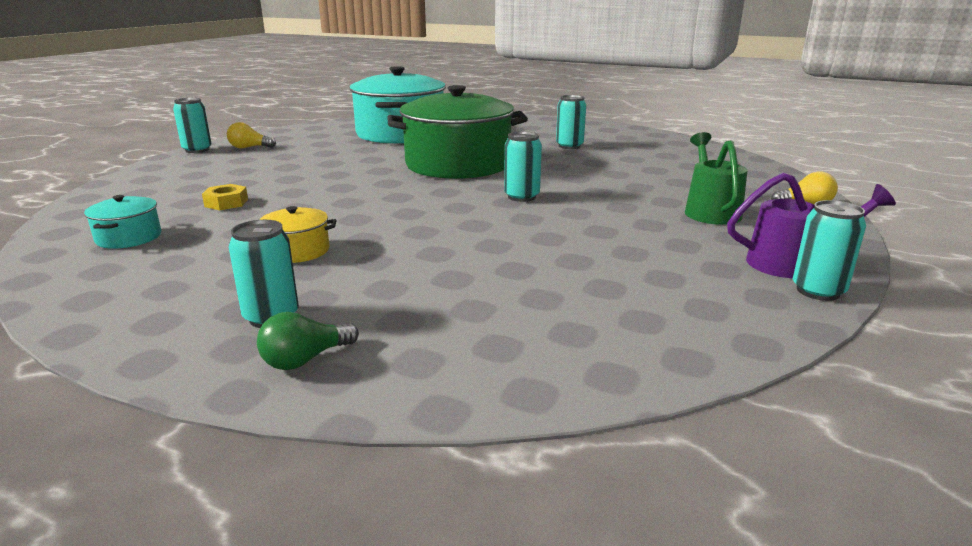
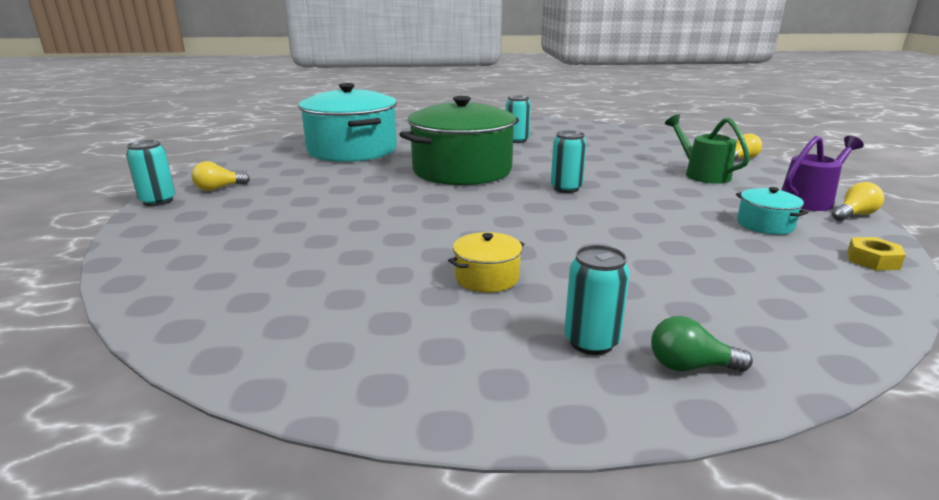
camera: 30 degrees left, 0 degrees up
(129, 237) = (284, 311): turquoise pot -> turquoise pot (765, 225)
(226, 203) = (317, 249): yellow nut -> yellow nut (872, 260)
(305, 359) = (690, 366): green light bulb -> green light bulb turned 75 degrees clockwise
(818, 291) = (854, 215): turquoise can -> yellow light bulb

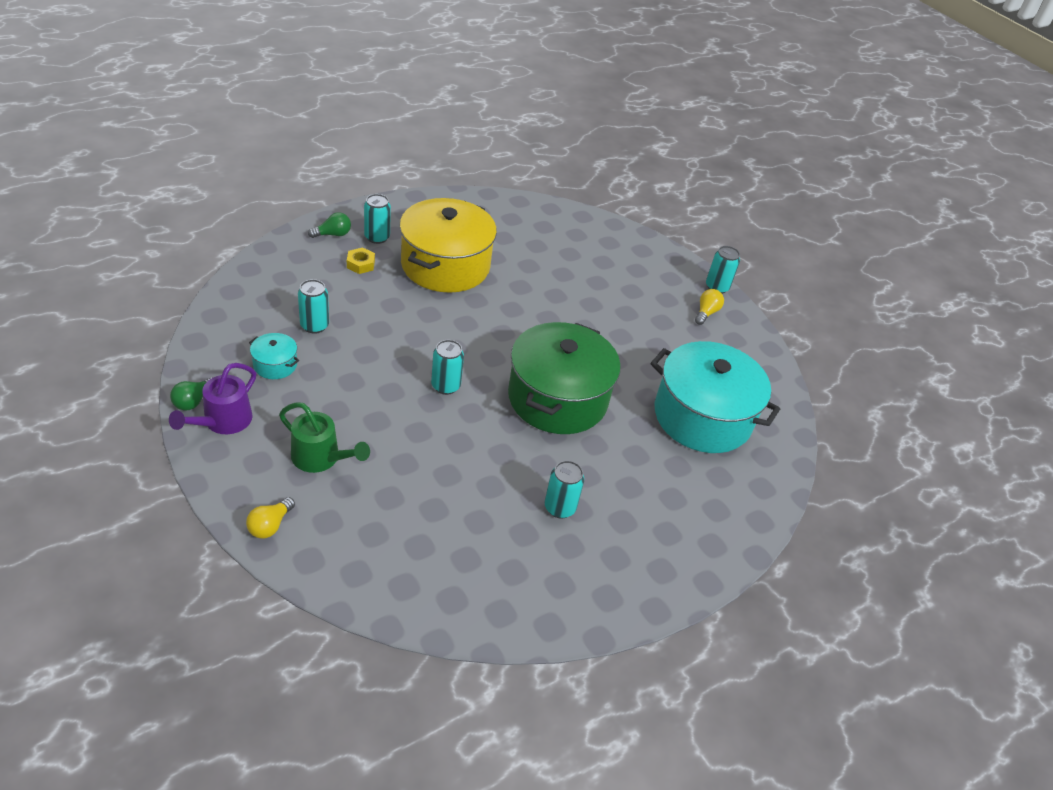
camera: 145 degrees right, 20 degrees up
(487, 277) = (445, 265): yellow pot -> yellow pot, size x2.40
(717, 247) = (314, 326): none -> turquoise can
(854, 215) = (193, 401): yellow light bulb -> green light bulb
(872, 260) = (212, 335): yellow nut -> yellow nut (360, 264)

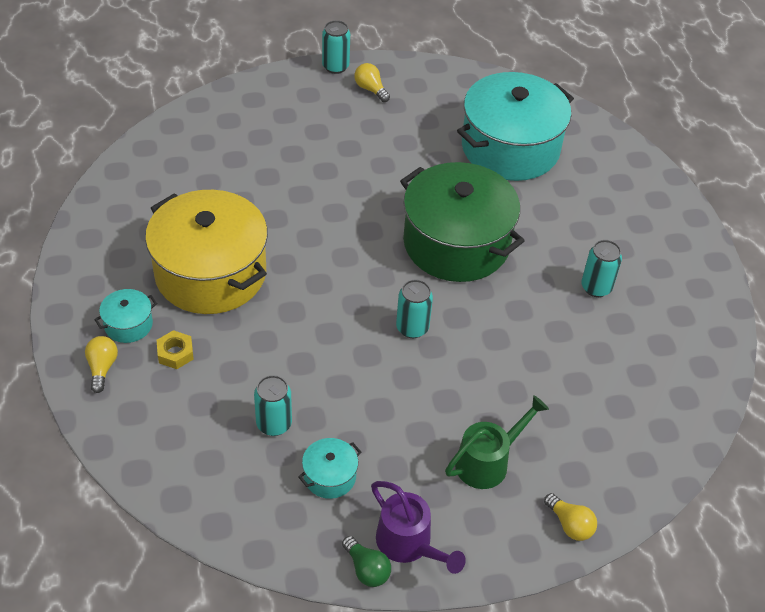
camera: 65 degrees left, 5 degrees up
(333, 234) = (102, 368): green light bulb -> yellow light bulb
(377, 237) = (128, 324): turquoise can -> turquoise pot

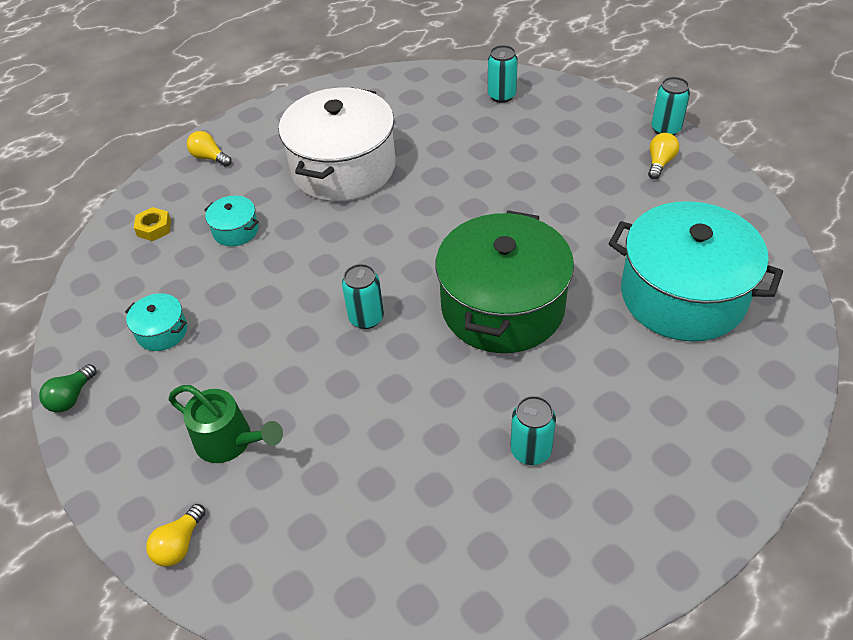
camera: 70 degrees right, 0 degrees up
(102, 368) = (209, 158): yellow light bulb -> yellow light bulb turned 120 degrees counterclockwise
(128, 324) = (260, 151): turquoise pot -> turquoise pot (235, 230)
(175, 353) = (246, 187): yellow nut -> yellow nut (154, 228)
(210, 273) = (343, 168): yellow pot -> white pot
(274, 424) = (202, 273): turquoise can -> turquoise can (501, 96)
(409, 545) = (108, 418): purple watering can -> none

